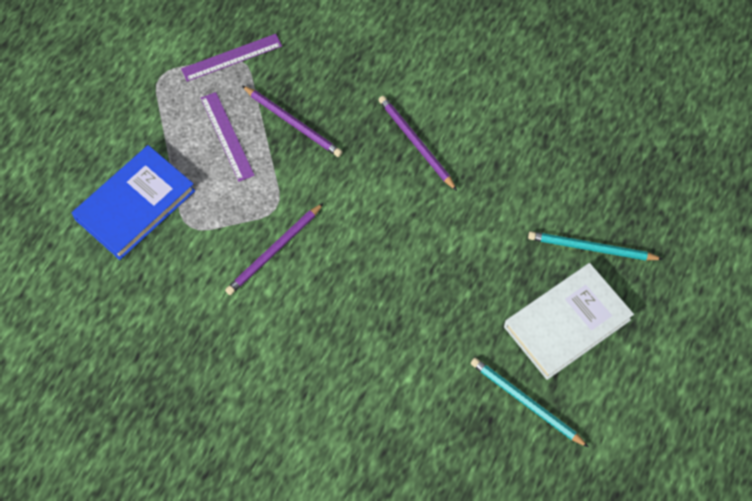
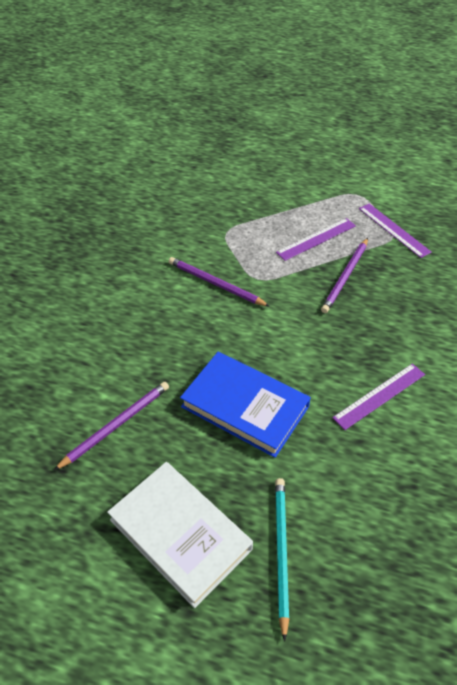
camera: 80 degrees right, 15 degrees down
(135, 205) = (237, 200): blue book -> blue book (245, 406)
(416, 143) = (358, 368): purple pencil -> purple pencil (116, 425)
(451, 134) = (379, 396): none -> purple ruler
(526, 402) = (83, 502): turquoise pencil -> none

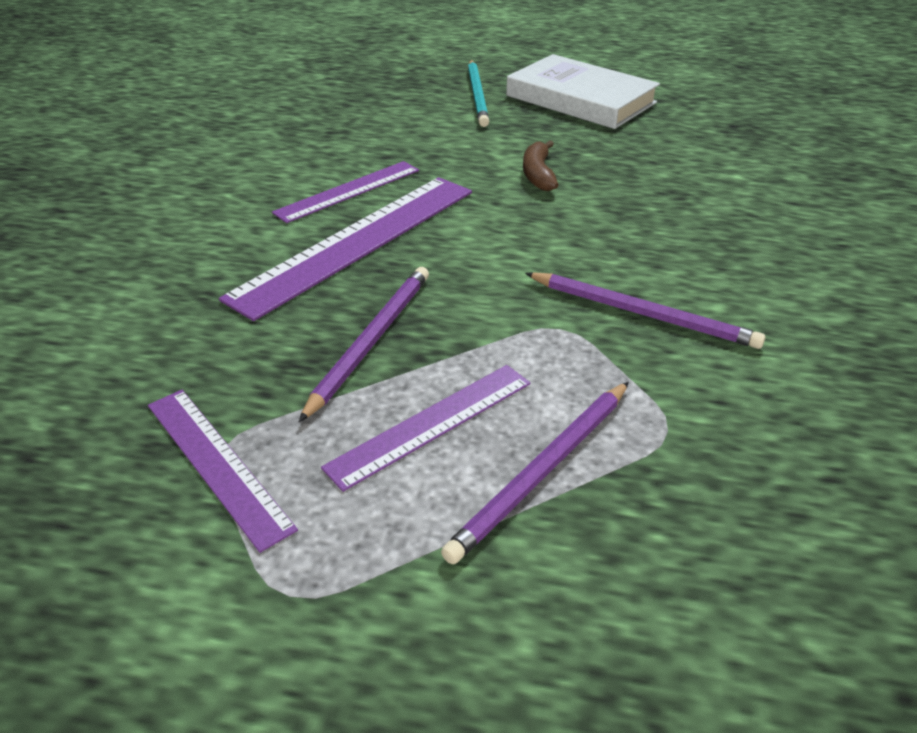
camera: 175 degrees right, 10 degrees down
(116, 425) = (699, 154): purple pencil -> purple pencil (542, 471)
(245, 406) = (538, 174): blue book -> brown banana
(363, 344) = (358, 242): none -> purple ruler

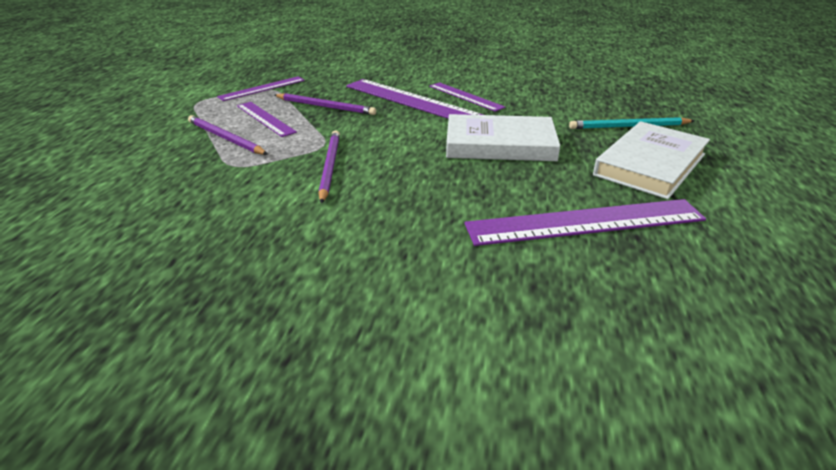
camera: 90 degrees right, 5 degrees down
(538, 174) = (500, 144): brown banana -> white book
(642, 313) = (330, 167): purple pencil -> purple pencil turned 150 degrees clockwise
(719, 144) = (585, 222): none -> purple ruler

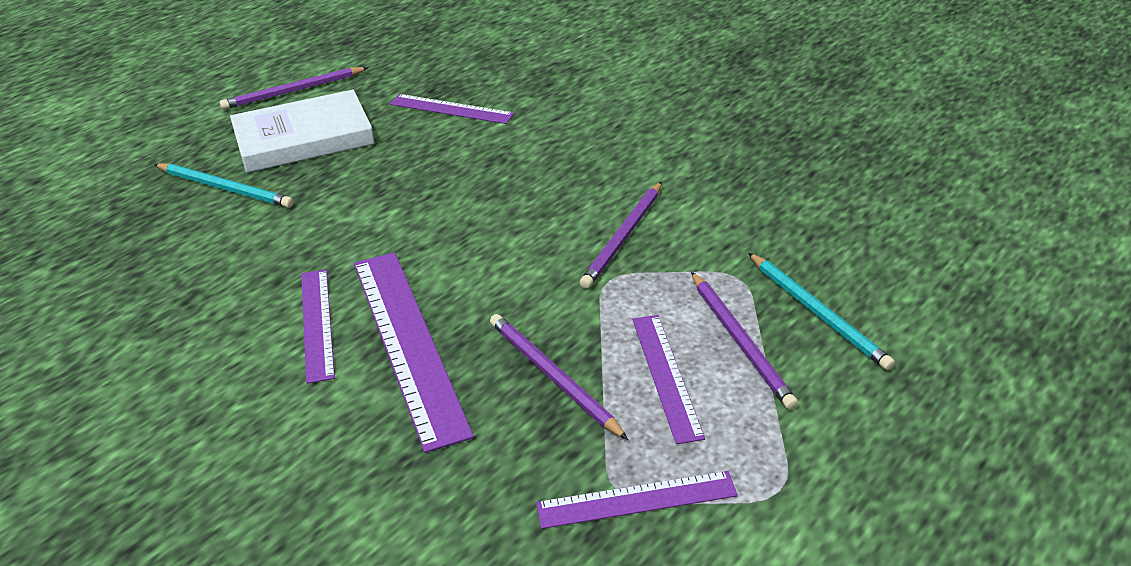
camera: 150 degrees left, 5 degrees up
(174, 160) = (818, 313): none -> turquoise pencil
(500, 144) = (402, 209): white book -> none
(585, 222) = (451, 109): purple ruler -> purple ruler, size x0.58
(745, 196) = (293, 91): none -> purple pencil

